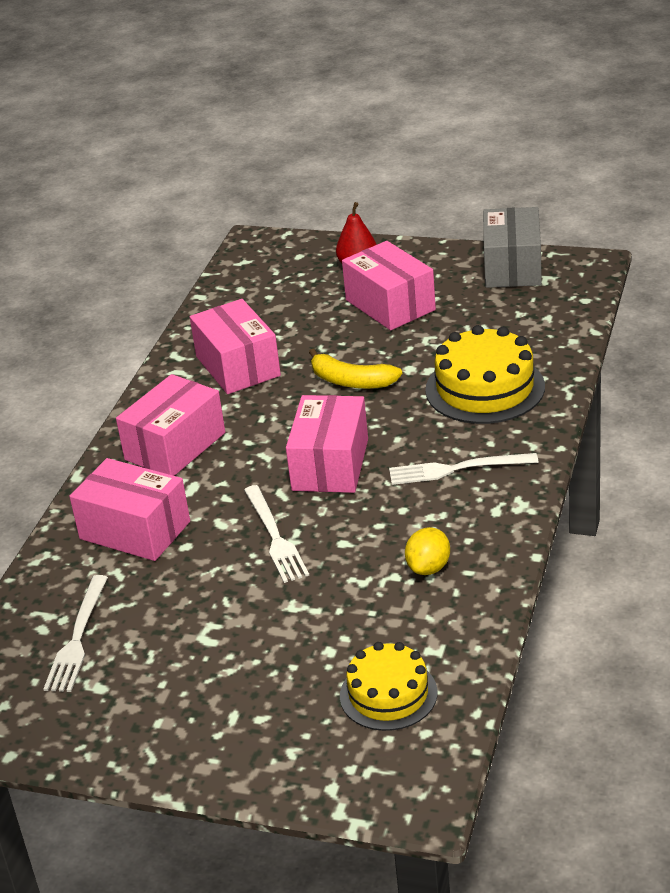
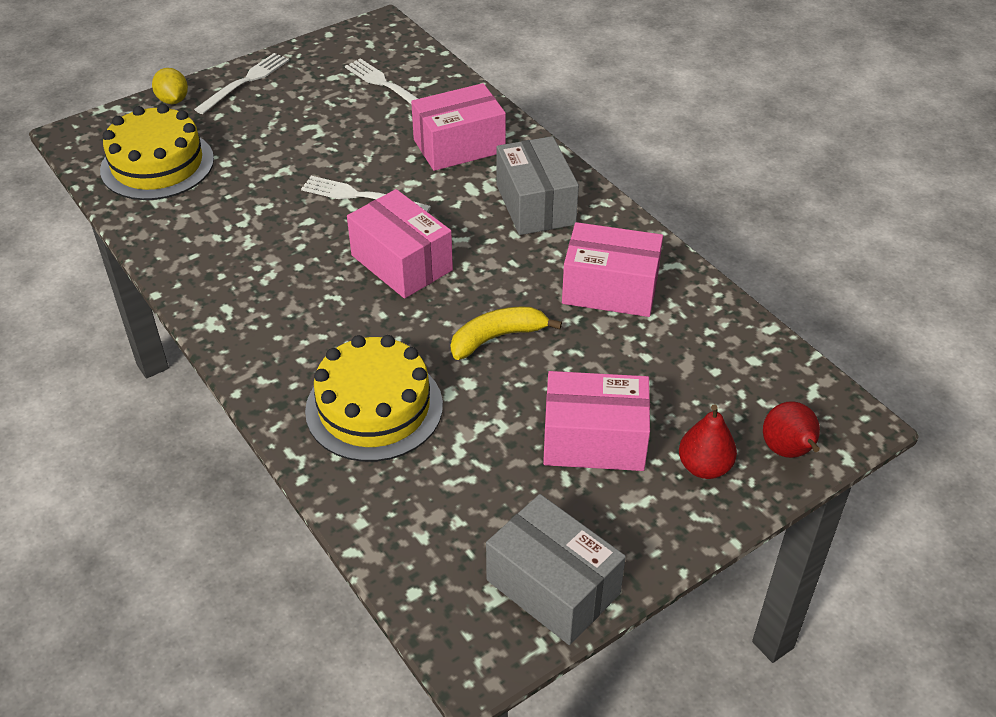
camera: 125 degrees right, 10 degrees up
(175, 446) = (535, 204): pink box -> grey box
(307, 249) = (788, 451): none -> red pear
(388, 694) = (157, 164): yellow cake -> yellow cake, size x1.52
(428, 567) = (225, 241): yellow lemon -> yellow lemon (173, 100)
(457, 469) = (299, 320): white fork -> white fork (245, 82)

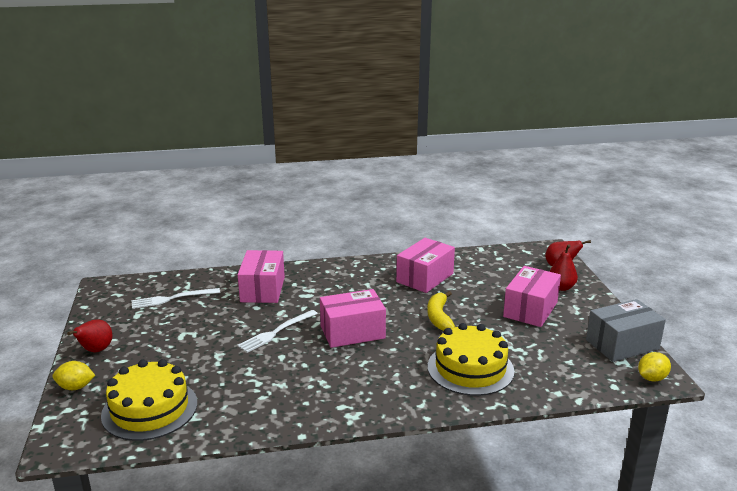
camera: 65 degrees left, 20 degrees down
(245, 82) = (95, 350): white fork -> red pear
(464, 643) = (651, 378): none -> yellow lemon
(535, 204) = (339, 280): grey box -> none

